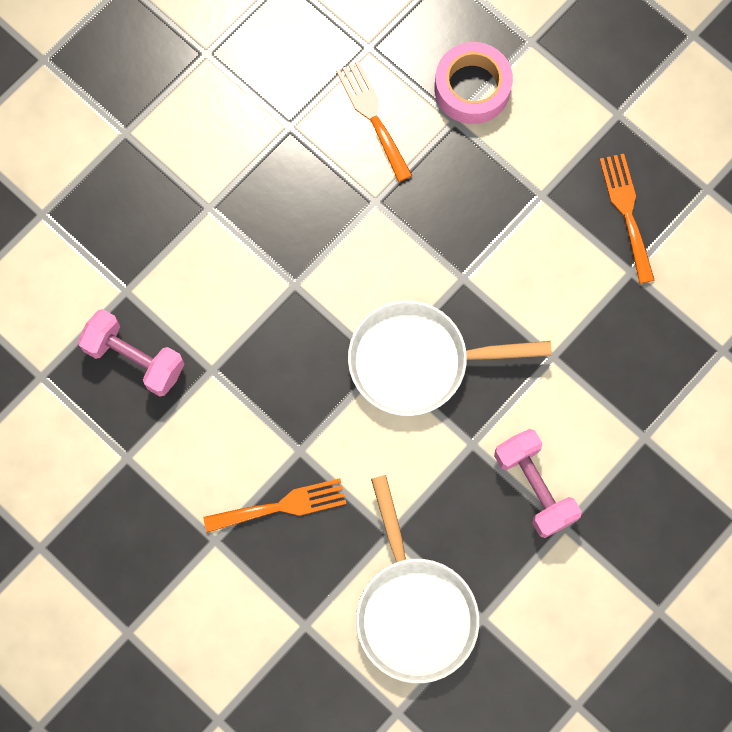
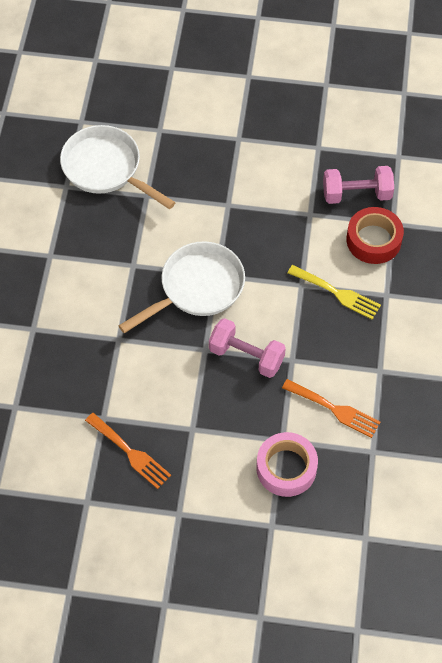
camera: 145 degrees right, 15 degrees down
(166, 284) = (373, 240): none -> red tape
(262, 246) = (337, 293): none -> yellow fork
(282, 506) = (215, 174): orange fork -> none
(534, 487) = (81, 264): pink dumbbell -> pink dumbbell (246, 356)

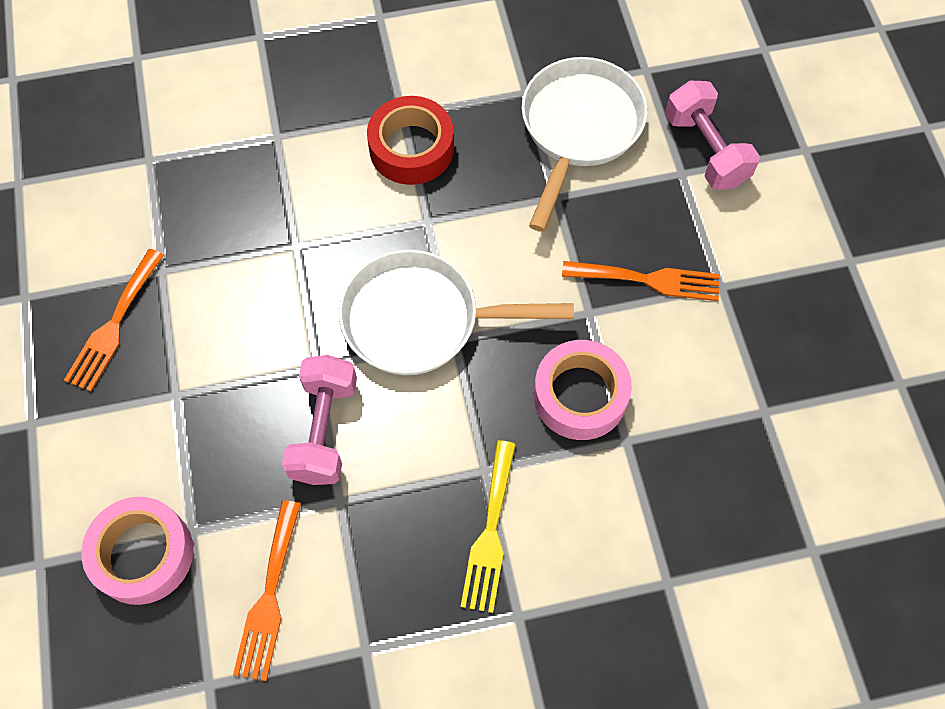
camera: 70 degrees right, 5 degrees up
(197, 288) = (420, 320): white pan -> white pan turned 150 degrees clockwise
(220, 170) = (649, 280): none -> orange fork
(275, 226) = (580, 395): none -> pink tape
(356, 194) = (700, 503): pink dumbbell -> pink dumbbell (705, 150)
(373, 240) = (619, 561): red tape -> red tape (411, 148)

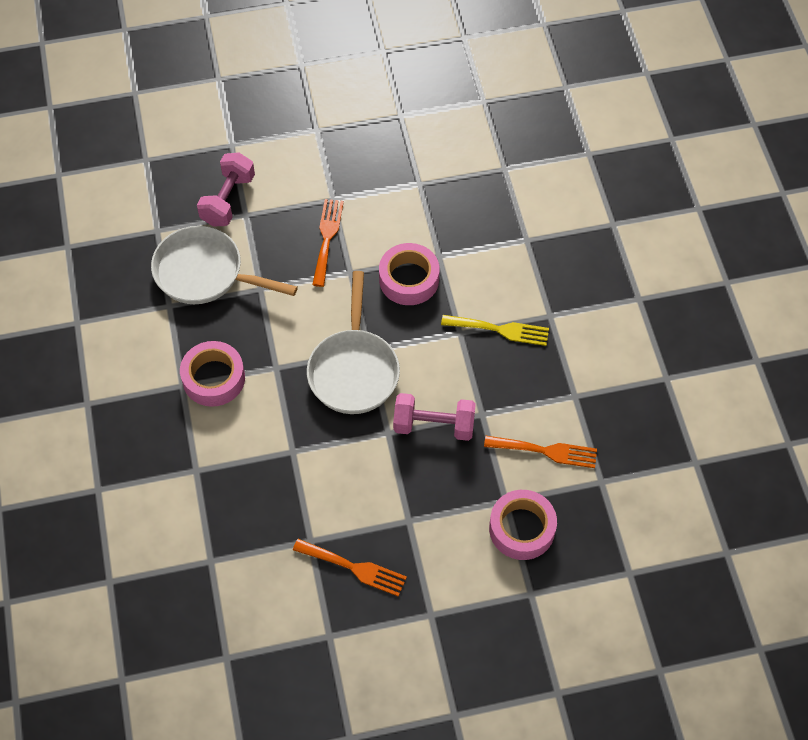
camera: 90 degrees left, 5 degrees down
(411, 148) = (213, 378): red tape -> pink tape
(705, 150) = (228, 200): pink dumbbell -> pink dumbbell turned 45 degrees counterclockwise

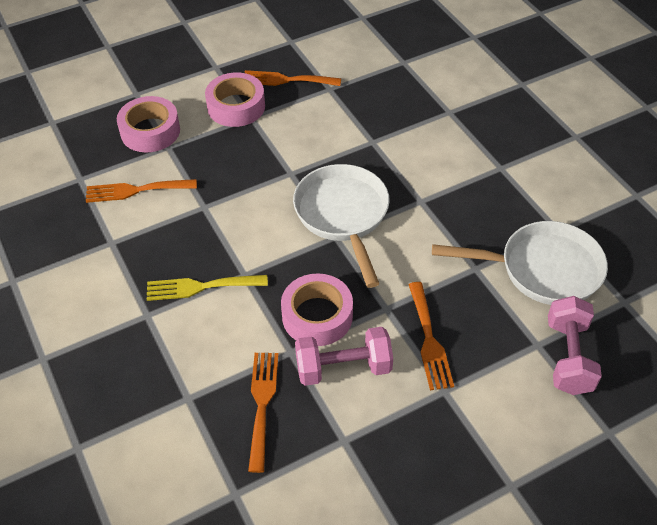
camera: 165 degrees right, 10 degrees down
(213, 378) = (475, 179): pink tape -> pink tape (236, 107)
(434, 425) = (249, 187): pink dumbbell -> pink dumbbell (343, 368)
(471, 222) = (262, 403): none -> orange fork

